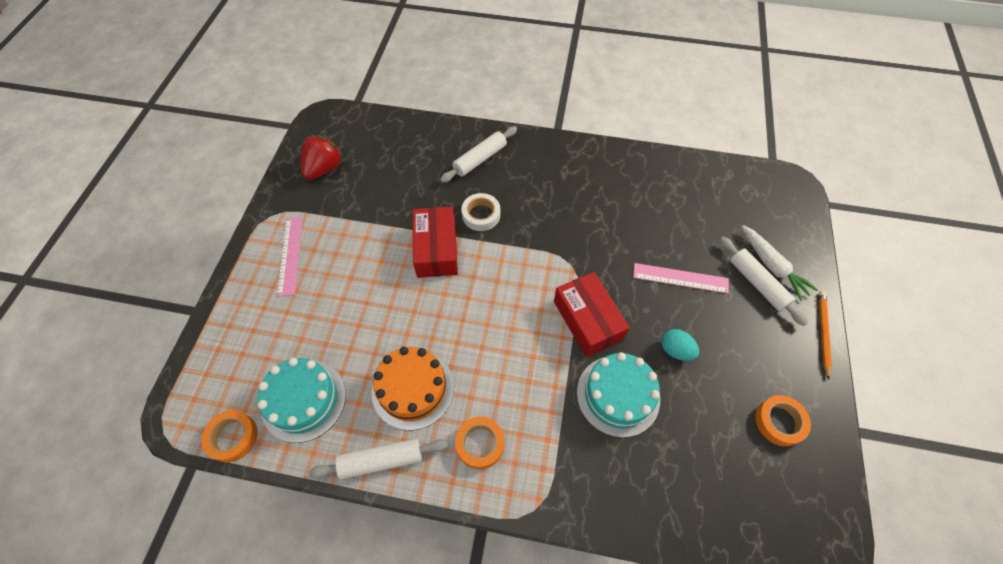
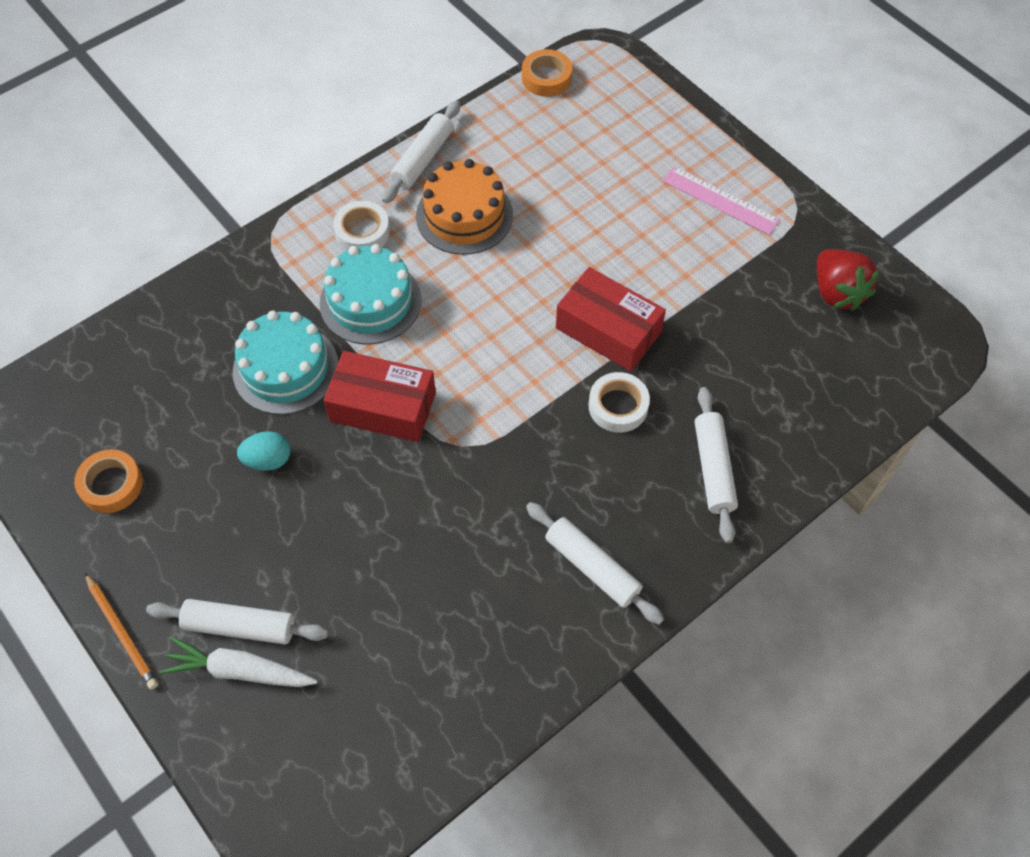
camera: 130 degrees right, 0 degrees up
(304, 400) = (534, 136): turquoise cake -> turquoise cake (370, 301)
(480, 444) = (362, 232): orange tape -> white tape
(575, 172) = (592, 567): none -> white rolling pin
(680, 278) = (332, 546): pink ruler -> none

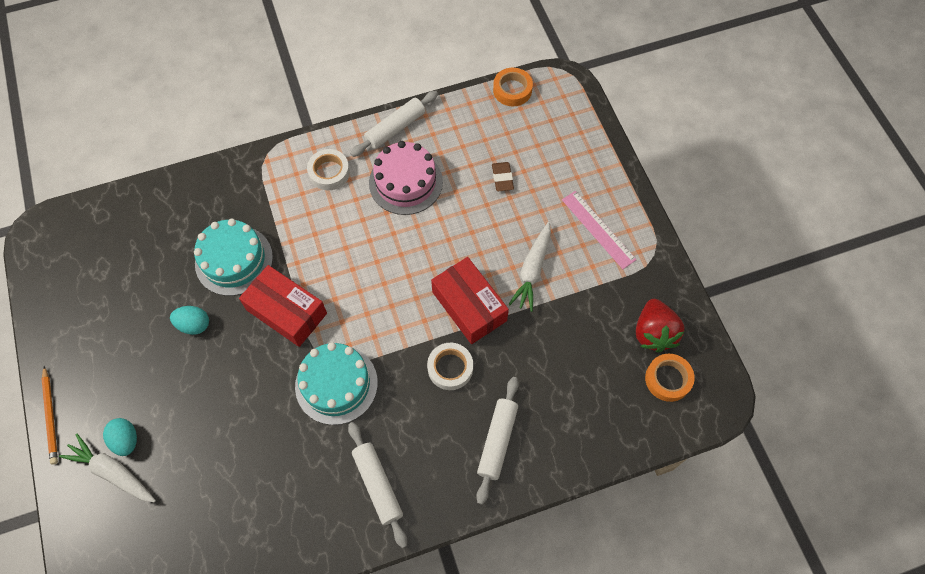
camera: 20 degrees right, 5 degrees up
(111, 485) = (87, 307): orange tape -> orange tape (668, 379)
(240, 626) = (126, 440): white rolling pin -> turquoise egg
(370, 301) = (312, 228): turquoise cake -> turquoise cake (336, 384)
(464, 215) = (405, 182): orange cake -> pink cake
(580, 177) = (502, 178): none -> brown eraser
(665, 267) = (532, 270): none -> white carrot

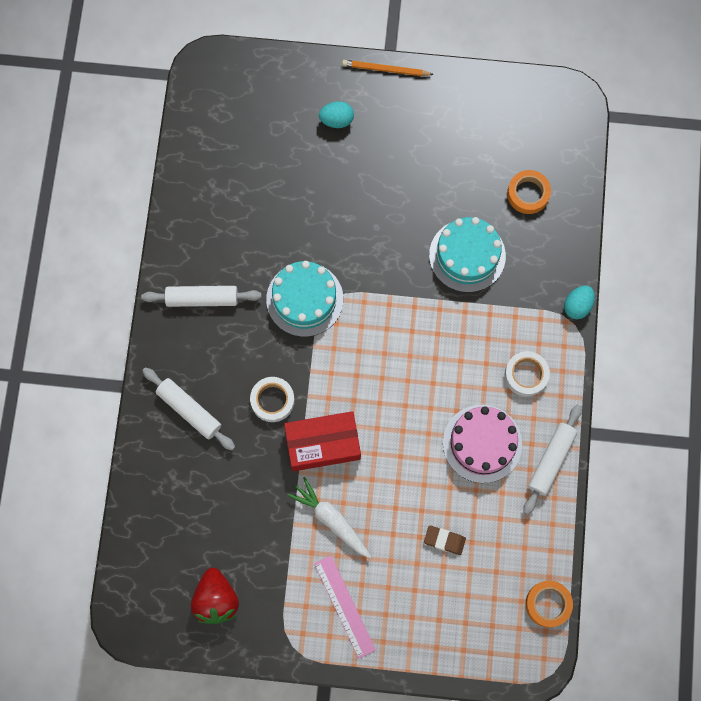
camera: 115 degrees right, 10 degrees up
(113, 472) = (314, 103): white carrot -> none
(194, 325) = (417, 202): turquoise egg -> turquoise egg (577, 306)
(286, 312) = (393, 283): red box -> none
(395, 128) = (551, 460): white rolling pin -> white rolling pin turned 45 degrees clockwise
(598, 229) = (344, 606): pink ruler -> pink ruler turned 75 degrees clockwise
(653, 333) = (216, 599): red strawberry -> red strawberry turned 120 degrees counterclockwise
(668, 379) = (168, 587): orange tape -> orange tape (528, 194)

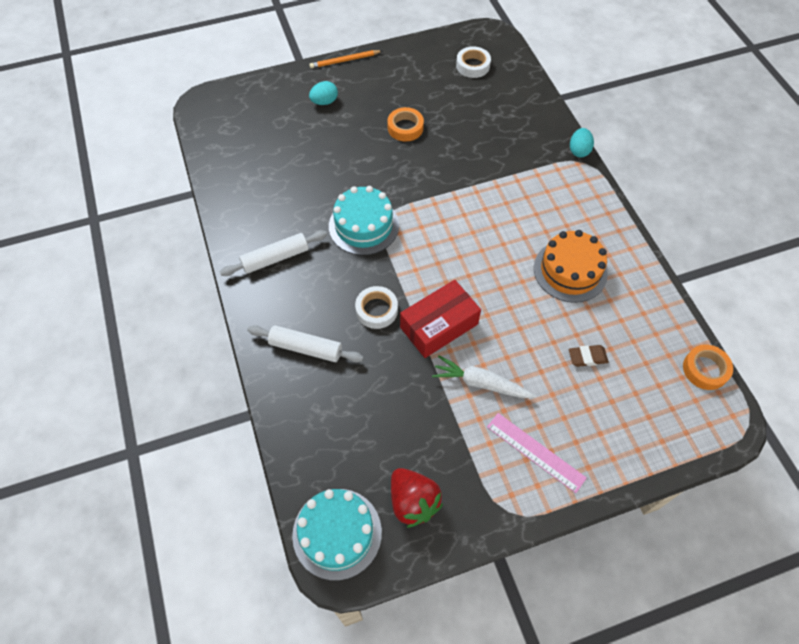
camera: 25 degrees left, 15 degrees down
(467, 255) = (475, 149): turquoise cake -> turquoise cake (337, 533)
(482, 443) = (570, 271): pink cake -> orange cake
(526, 375) = (572, 209): white tape -> white tape (473, 66)
(528, 194) = (496, 96): orange tape -> orange tape (405, 128)
(551, 460) = (632, 260): white rolling pin -> none

